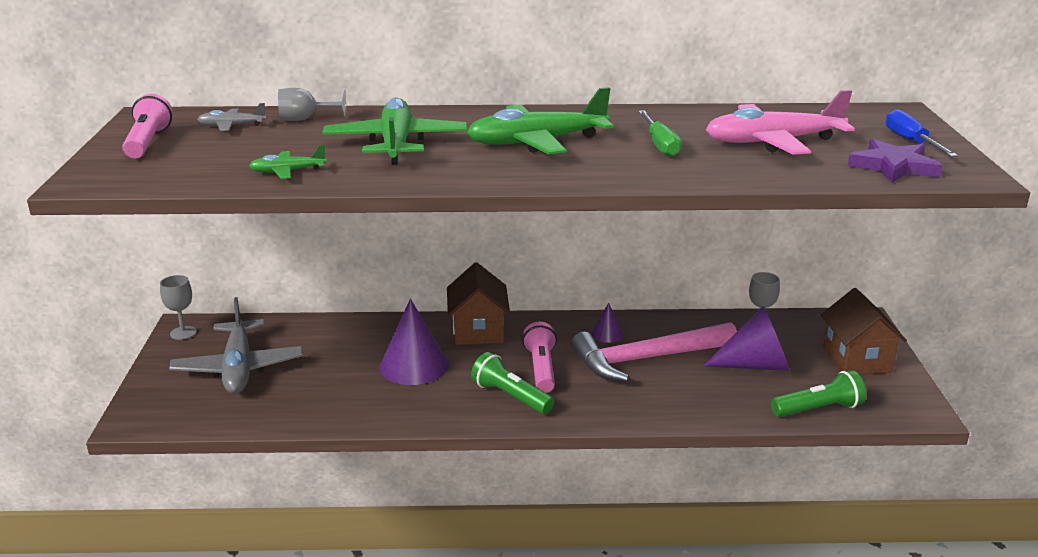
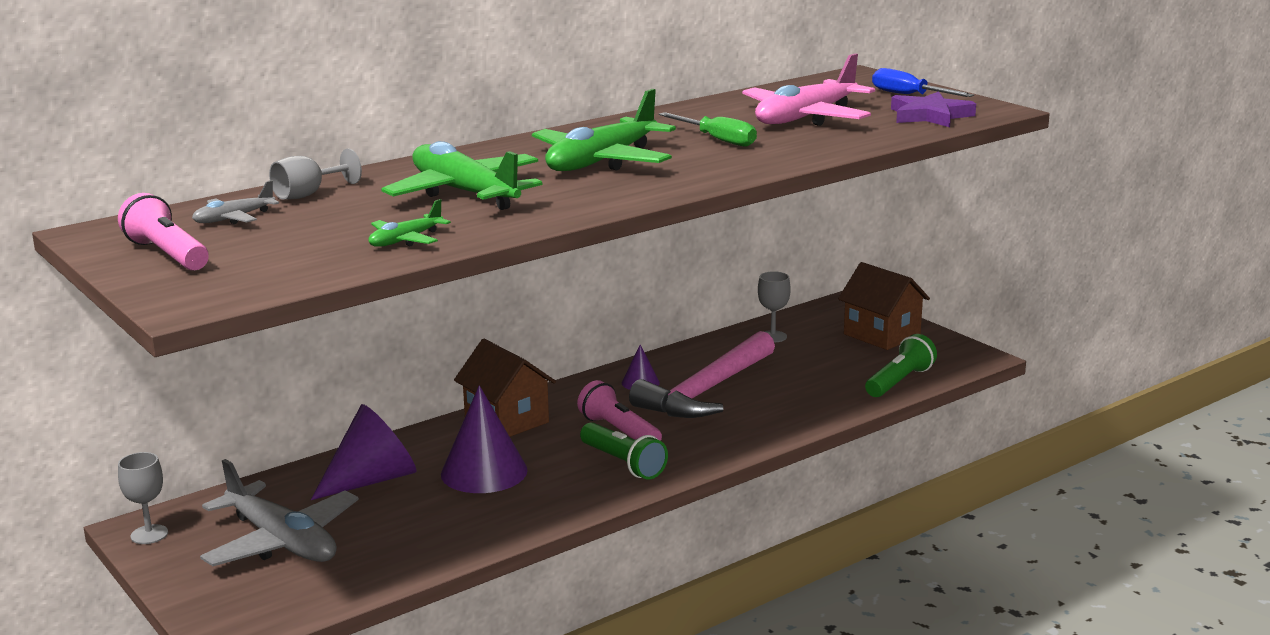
camera: 35 degrees left, 5 degrees down
(510, 397) = (623, 463): green flashlight -> green flashlight turned 135 degrees counterclockwise
(755, 365) = (807, 365): purple cone -> purple cone (372, 480)

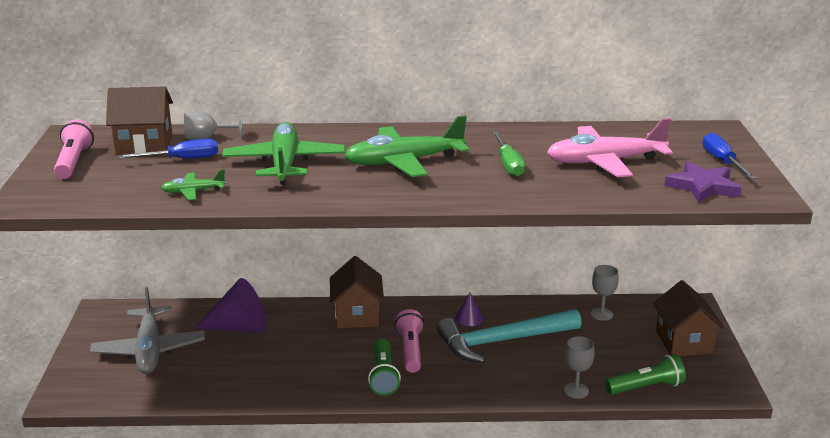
camera: 35 degrees right, 5 degrees up
(149, 534) = (100, 317): grey goblet -> grey goblet (576, 390)
(233, 218) = (144, 145): grey plane -> brown house
(321, 218) = (182, 159): none -> blue screwdriver
(484, 472) = (300, 347): purple cone -> none
(706, 391) = (502, 341): pink hammer -> turquoise hammer

